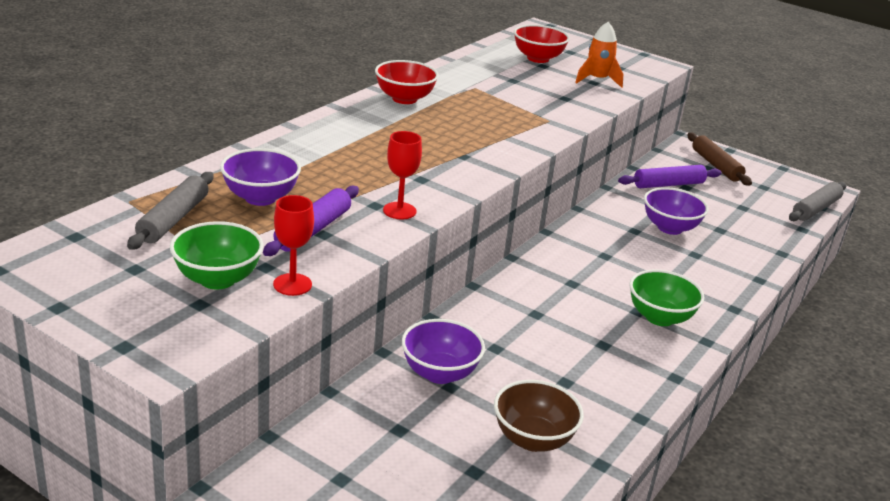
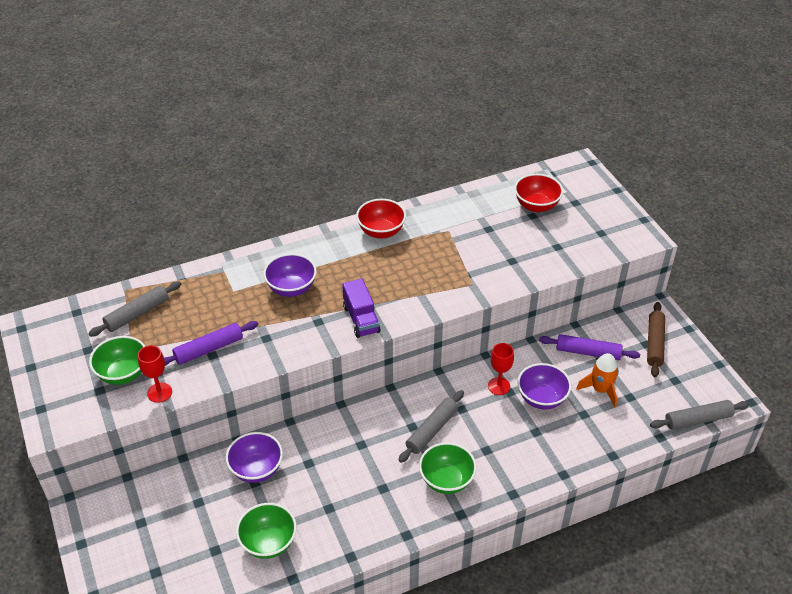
camera: 35 degrees right, 15 degrees up
(260, 198) = (201, 309): purple bowl -> purple bowl (291, 288)
(399, 211) = (276, 348): red goblet -> red goblet (499, 386)
(468, 167) = (361, 319): none -> purple truck
(533, 439) = (268, 542): brown bowl -> green bowl
(596, 281) = (432, 430): none -> grey rolling pin
(597, 80) = (563, 245): orange rocket -> orange rocket (600, 390)

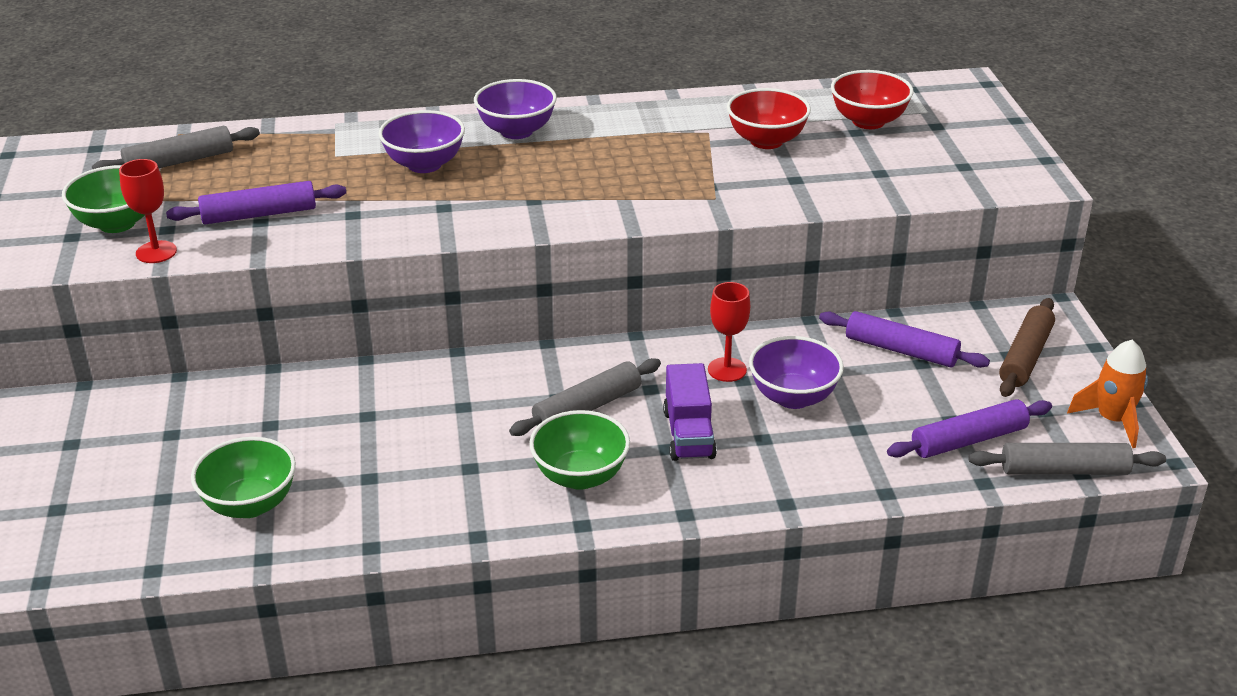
camera: 15 degrees right, 10 degrees down
(256, 469) = (282, 409): purple bowl -> purple bowl (516, 131)
(361, 319) = (512, 213): purple truck -> purple truck (688, 434)
(381, 231) = (600, 120): red bowl -> red bowl (766, 141)
(600, 390) = (902, 402): orange rocket -> orange rocket (1112, 420)
(643, 409) = (968, 440): none -> purple rolling pin

